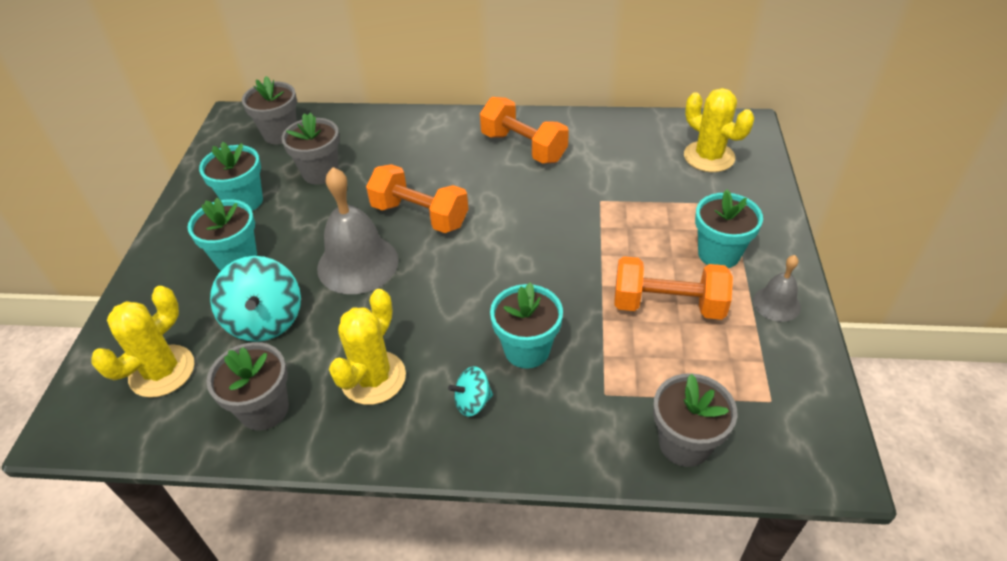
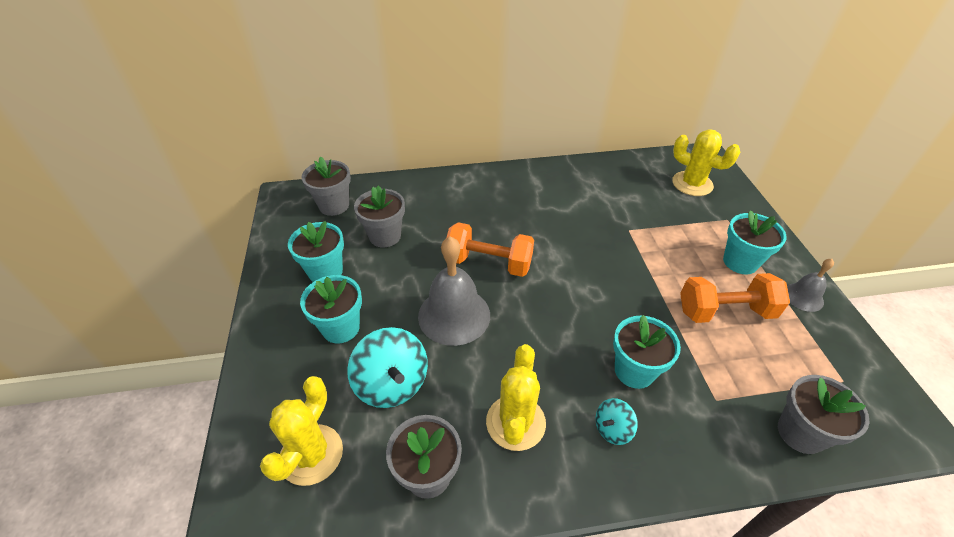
camera: 15 degrees left, 0 degrees up
(523, 147) = (547, 193): orange dumbbell -> none

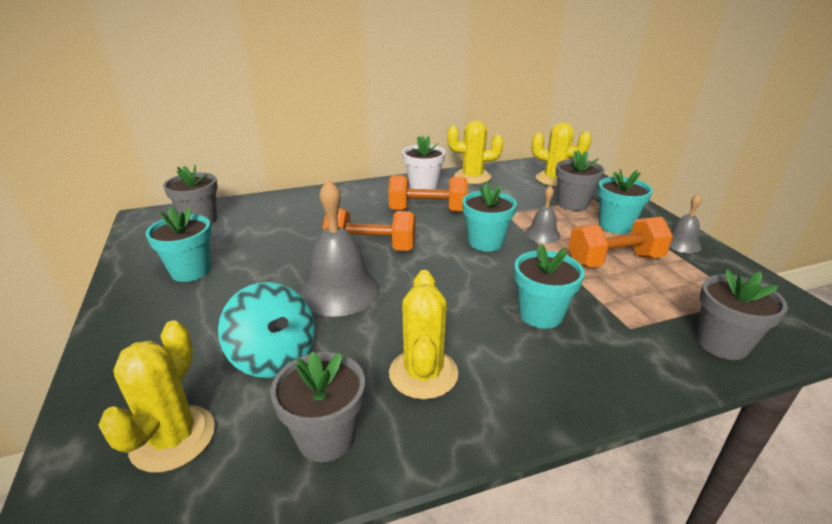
camera: 10 degrees left, 15 degrees down
(341, 328) = (210, 315): turquoise flower pot -> turquoise flower pot (485, 242)
(385, 236) = (257, 238): grey flower pot -> grey flower pot (573, 204)
(550, 218) = (427, 211): none -> orange dumbbell
(551, 180) = (423, 186): none -> white flower pot
(604, 171) = (472, 177): none -> yellow cactus
(612, 429) = (531, 365): turquoise spinning top -> none
(660, 265) = (542, 234): none -> grey bell

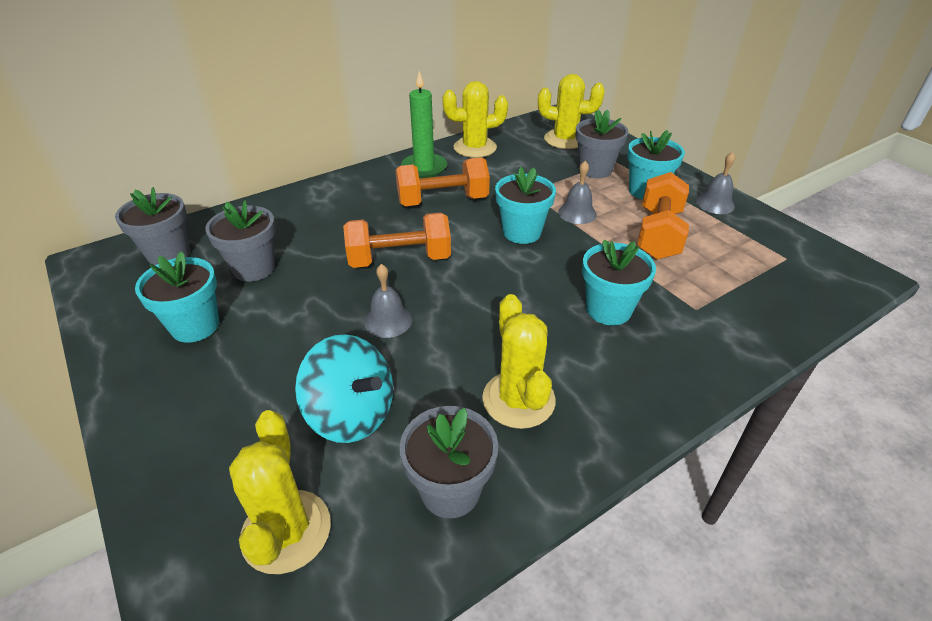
camera: 15 degrees left, 10 degrees up
(340, 291) = (388, 321): grey bell -> grey bell, size x0.53
(423, 186) = (424, 168): white flower pot -> green candle
(614, 261) = (658, 234): orange dumbbell -> orange dumbbell turned 45 degrees counterclockwise
(722, 344) = (780, 310): grey flower pot -> grey flower pot (254, 268)

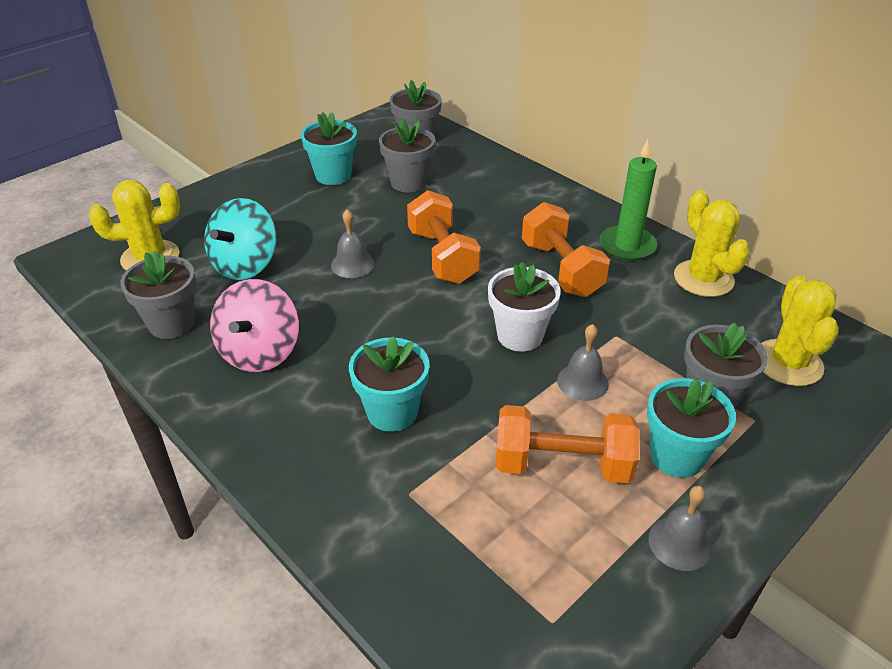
camera: 80 degrees right, 0 degrees up
(518, 399) = (260, 352): yellow cactus -> pink spinning top
(522, 232) = (520, 335): turquoise flower pot -> white flower pot

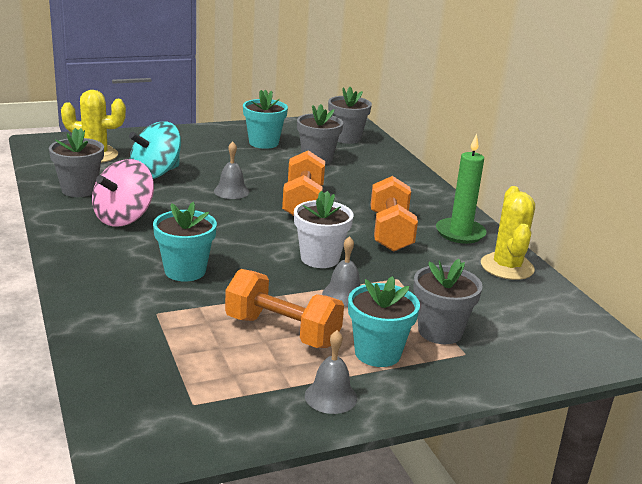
camera: 20 degrees right, 15 degrees down
(788, 363) = (530, 331): yellow cactus -> none

